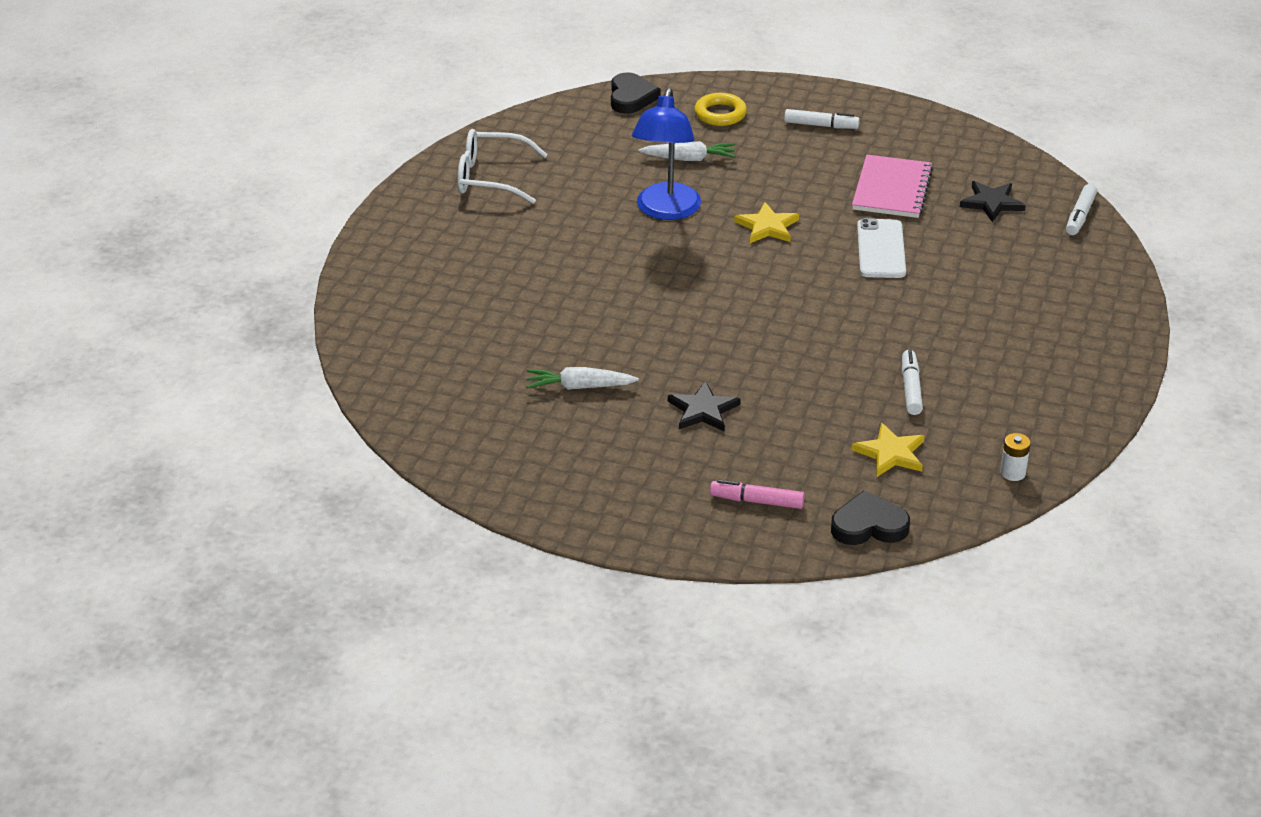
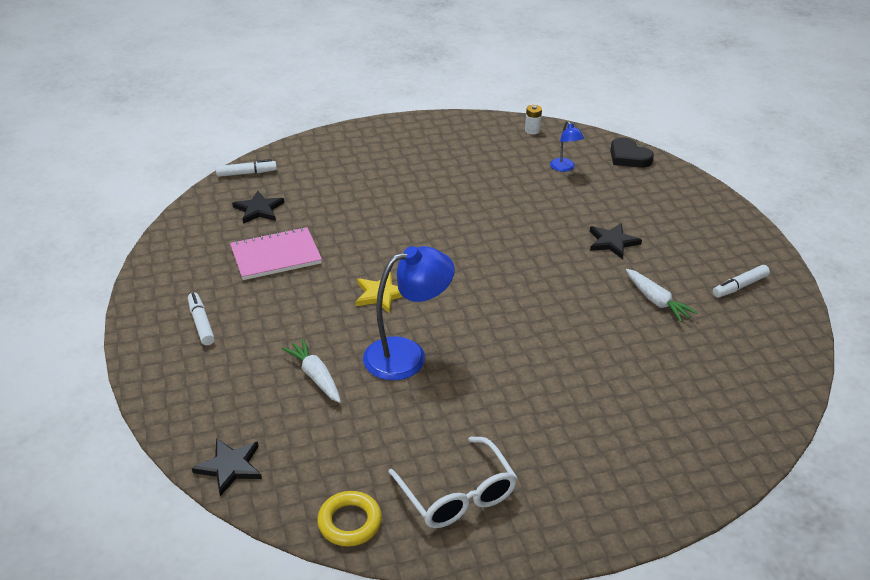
camera: 125 degrees left, 0 degrees up
(631, 97) = (230, 467): black heart -> black star
(720, 114) = (221, 390): yellow ring -> yellow ring (350, 522)
(757, 501) = (660, 195): pink marker -> none
(881, 249) = (361, 235): white phone -> none
(890, 453) = (564, 168): yellow star -> blue lamp
(911, 388) = (499, 179): white marker -> white marker (739, 286)

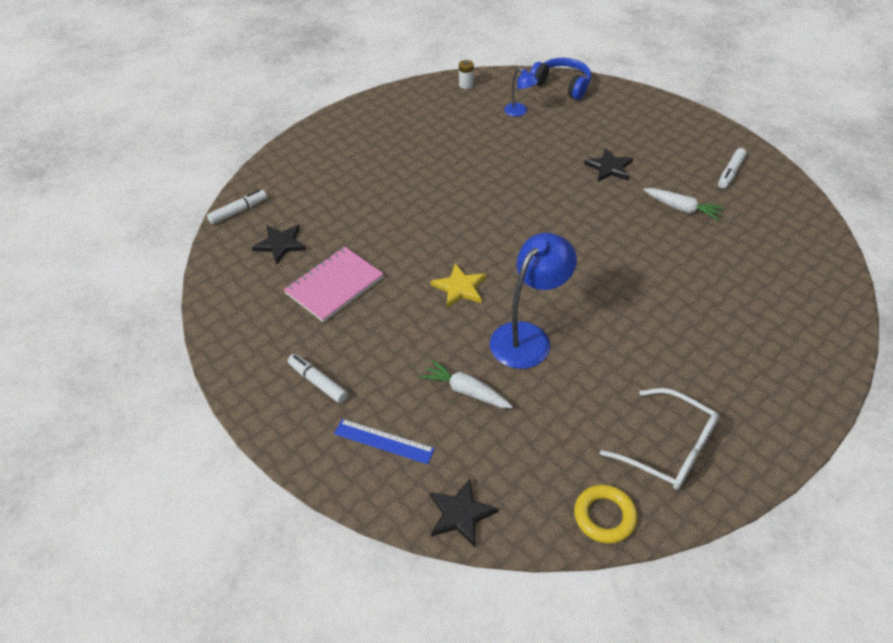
camera: 25 degrees left, 10 degrees up
(215, 387) = (384, 441): none -> blue ruler
(628, 157) = (562, 85): black heart -> blue headphones

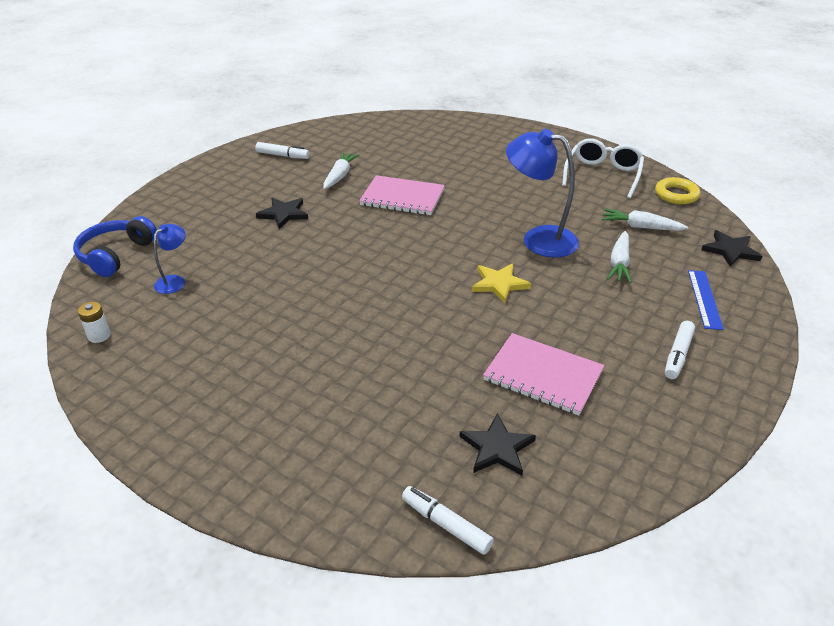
camera: 105 degrees left, 10 degrees down
(532, 440) = (641, 227): none -> white carrot
(630, 248) = (402, 197): none -> pink notebook

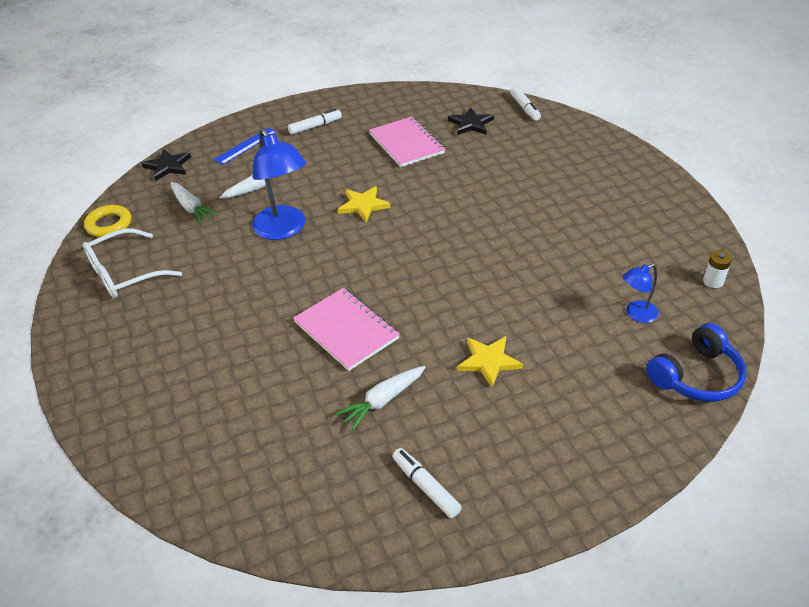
camera: 145 degrees left, 5 degrees up
(283, 214) = (488, 361): black star -> yellow star

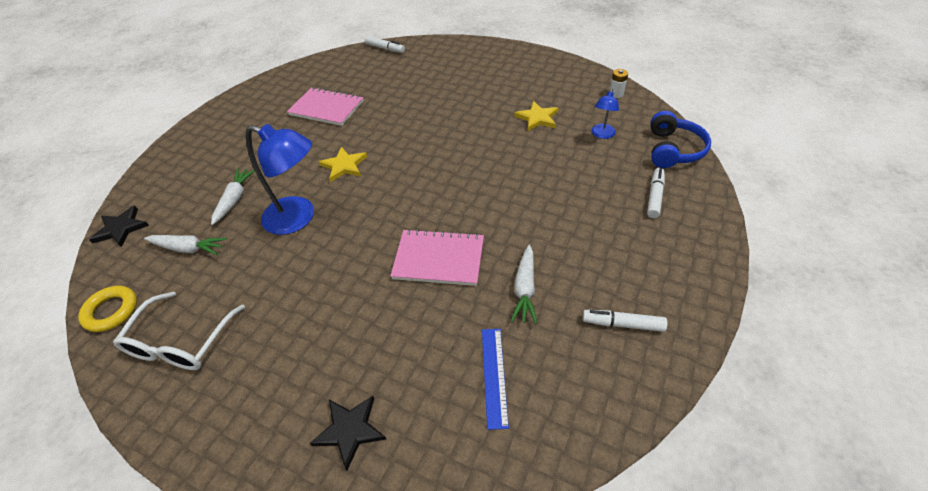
camera: 40 degrees left, 5 degrees up
(246, 146) = (185, 174): blue ruler -> blue ruler (494, 376)
(315, 126) = (234, 130): white marker -> white marker (655, 196)
(471, 124) = (359, 74): black star -> black star (350, 430)
(488, 361) = (557, 216): yellow star -> yellow star (537, 118)

